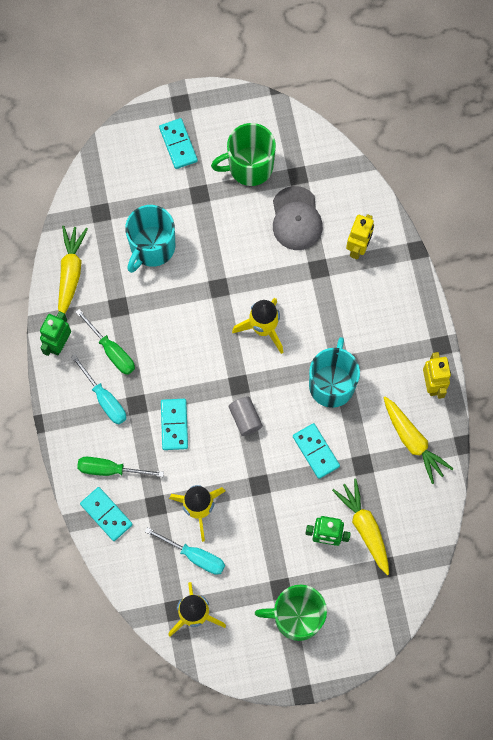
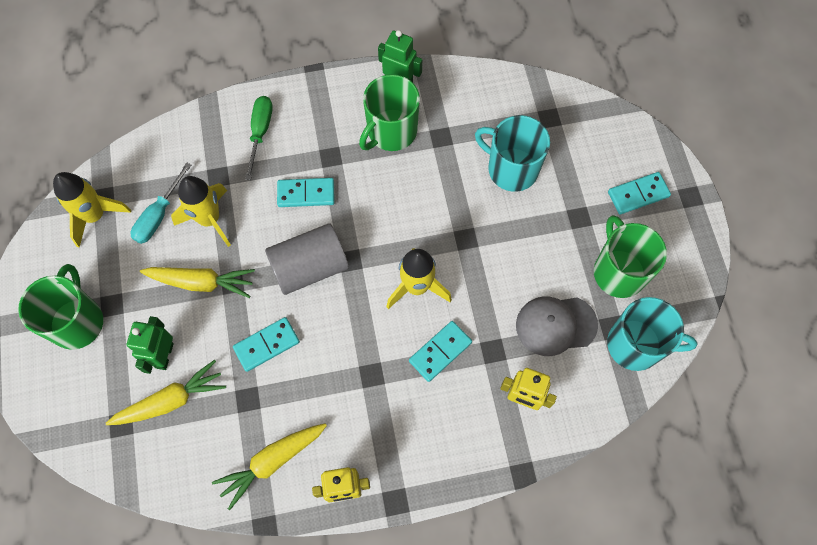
camera: 90 degrees right, 5 degrees down
(70, 273) = (478, 91): yellow carrot -> yellow carrot (201, 282)
(105, 399) = (338, 126): turquoise screwdriver -> none
(106, 514) = (212, 130): turquoise domino -> turquoise domino (440, 351)
(112, 351) = (391, 131): green screwdriver -> green mug
(245, 418) = (310, 267): grey cylinder -> grey cylinder, size x1.82
(332, 384) = (348, 364): turquoise mug -> turquoise mug (636, 345)

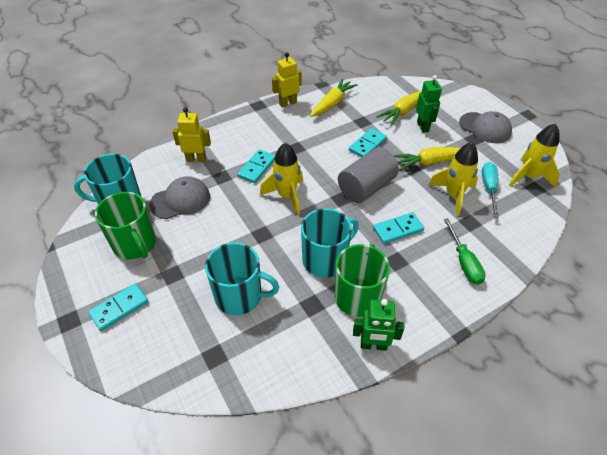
camera: 160 degrees right, 20 degrees down
(77, 321) = (485, 128): green mug -> grey cap
(406, 182) = (325, 259): none -> turquoise mug

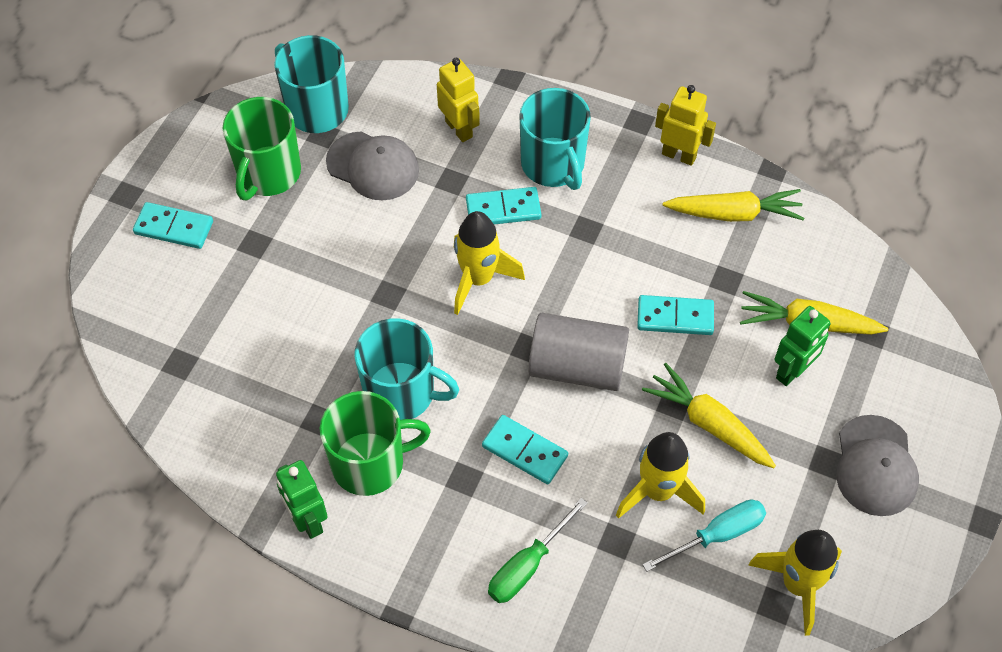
camera: 55 degrees right, 10 degrees up
(239, 296) = (275, 334): turquoise mug -> turquoise mug (553, 164)

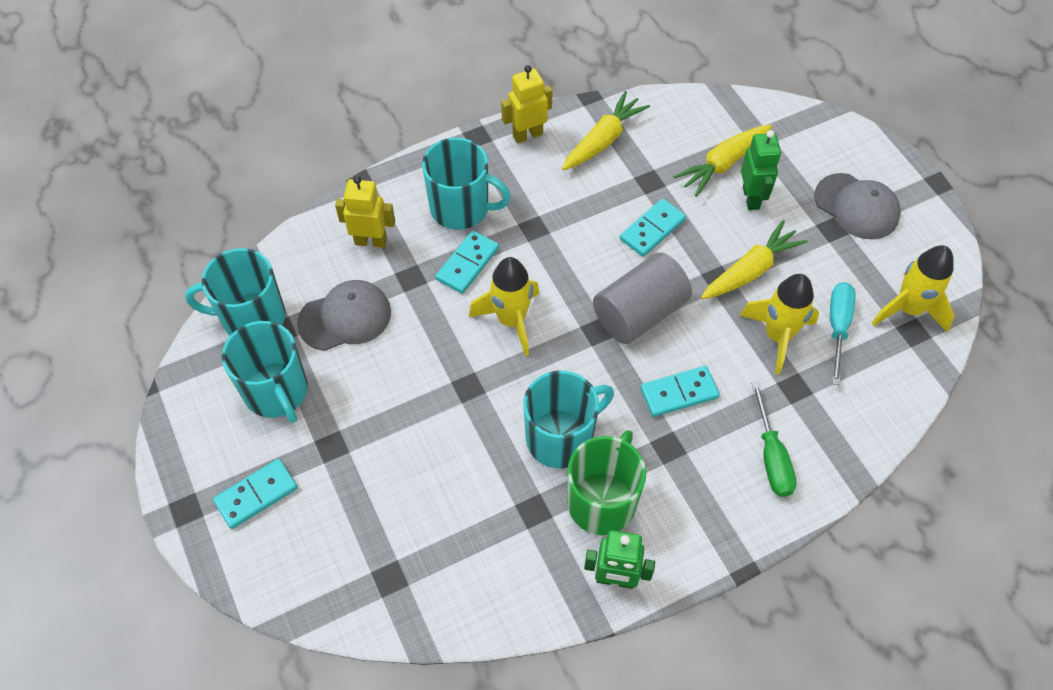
camera: 50 degrees left, 0 degrees up
(268, 173) = (277, 392): green mug -> turquoise mug
(709, 423) = (750, 270): yellow carrot -> yellow carrot turned 150 degrees clockwise

